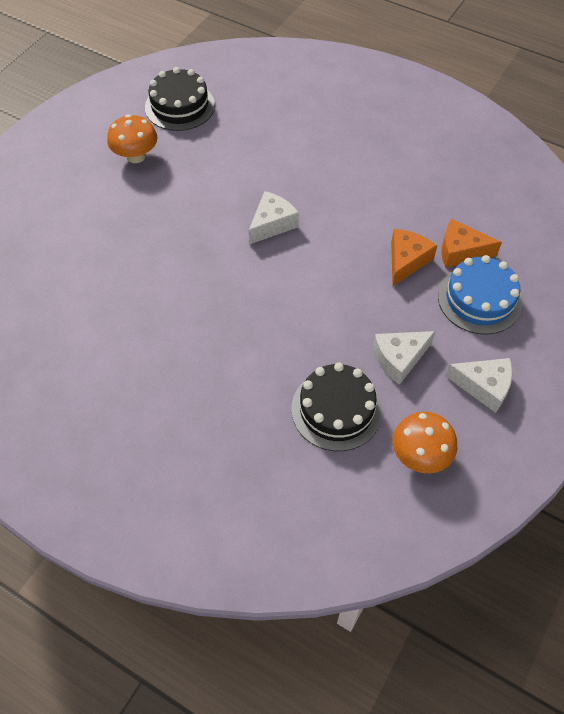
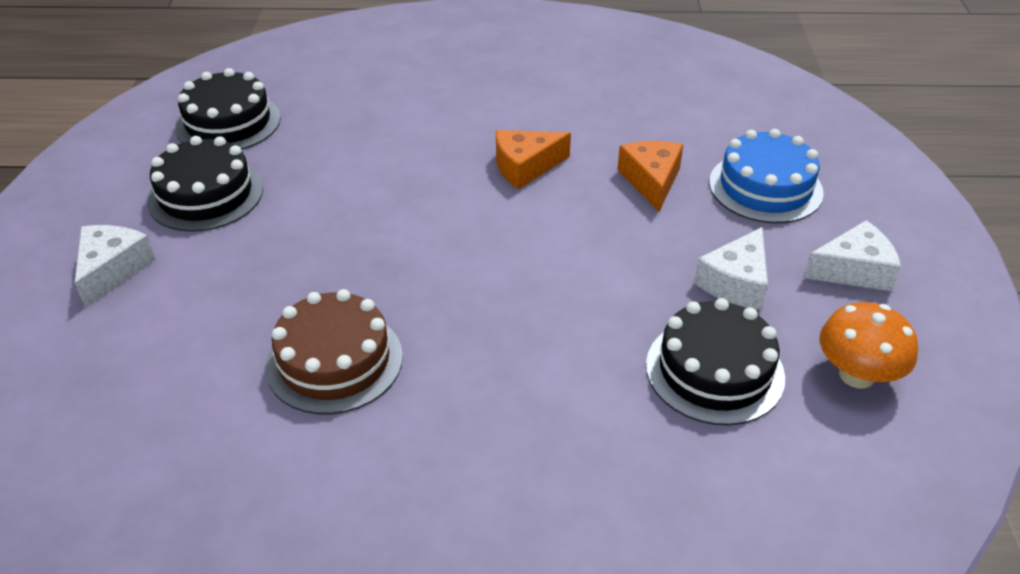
camera: 30 degrees left, 15 degrees down
(135, 300) = (334, 361): none -> brown cake
(136, 156) = (205, 195): orange mushroom -> black cake
(272, 224) = (456, 203): white cheese -> white cheese (112, 270)
(461, 251) = (702, 150): orange cheese -> orange cheese (525, 167)

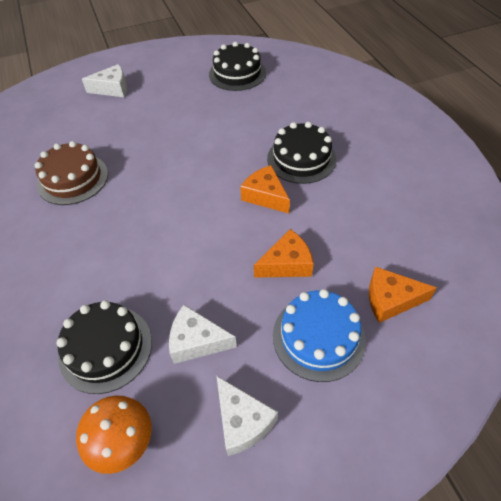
camera: 70 degrees right, 10 degrees up
(205, 195) = (176, 91): black cake -> black cake (301, 159)
(737, 126) = (390, 300): none -> orange cheese

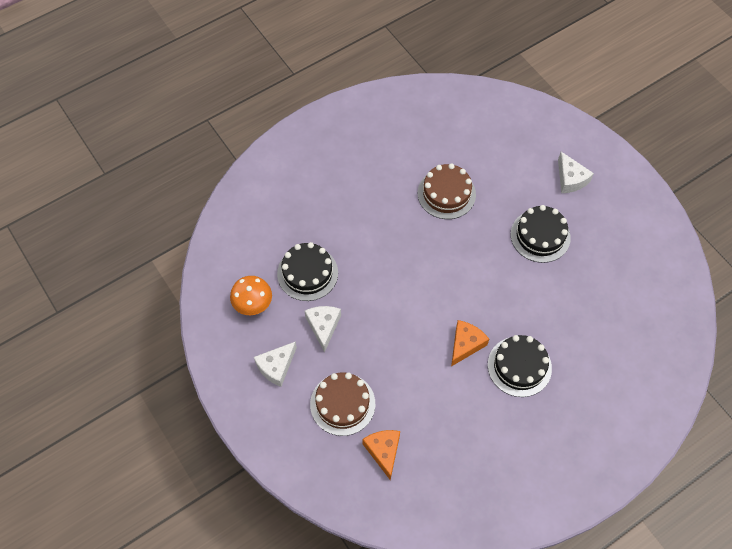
camera: 75 degrees right, 10 degrees up
(237, 73) = (632, 284): black cake -> black cake (540, 236)
(287, 264) = (399, 373): orange cheese -> none
(318, 337) = (342, 404): blue cake -> brown cake

